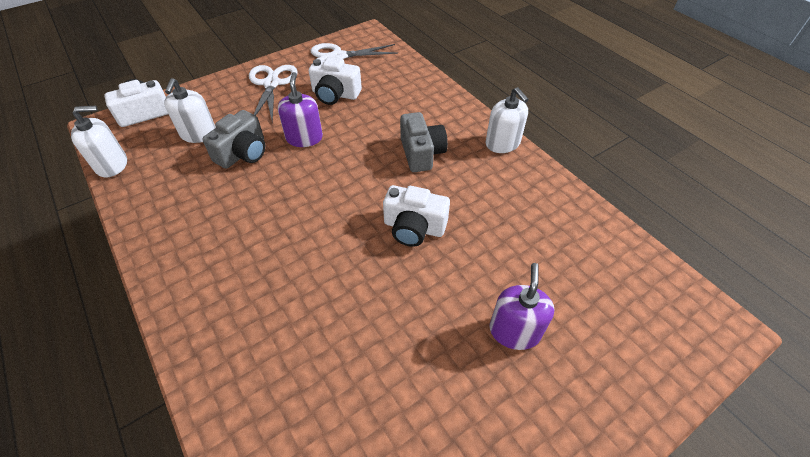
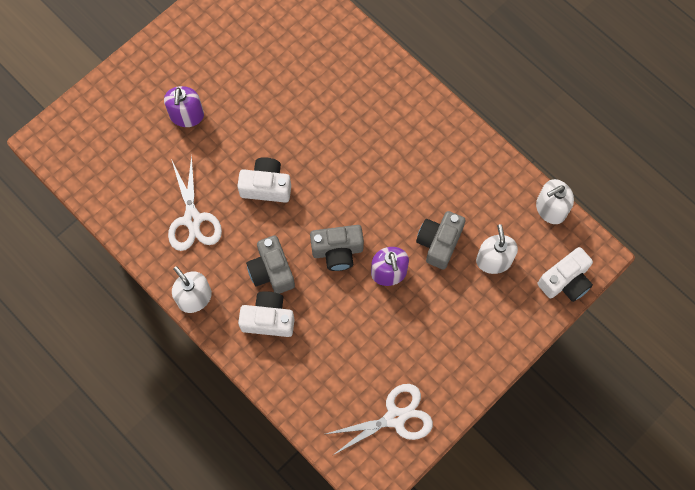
camera: 170 degrees right, 20 degrees up
(271, 84) = (454, 351): white scissors -> white scissors (192, 219)
(335, 94) = (378, 345): white camera -> white camera (268, 319)
(349, 159) = (337, 251): none -> grey camera

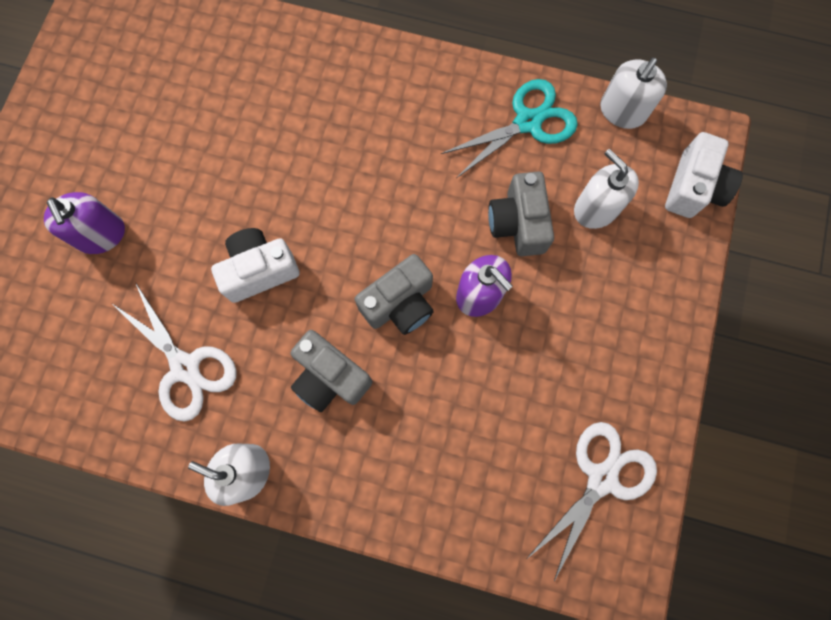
camera: 30 degrees left, 5 degrees up
(268, 319) = (363, 444): white camera -> none
(485, 184) = (528, 122): none -> turquoise scissors

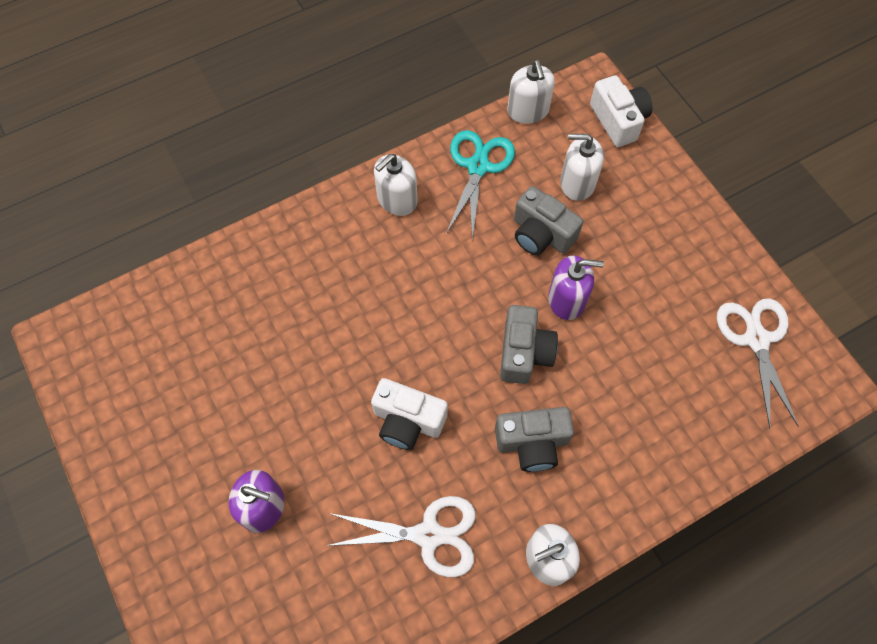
camera: 45 degrees left, 10 degrees down
(259, 270) = (407, 421): white camera -> white camera turned 90 degrees counterclockwise
(434, 92) = (397, 199): none -> white soap dispenser

